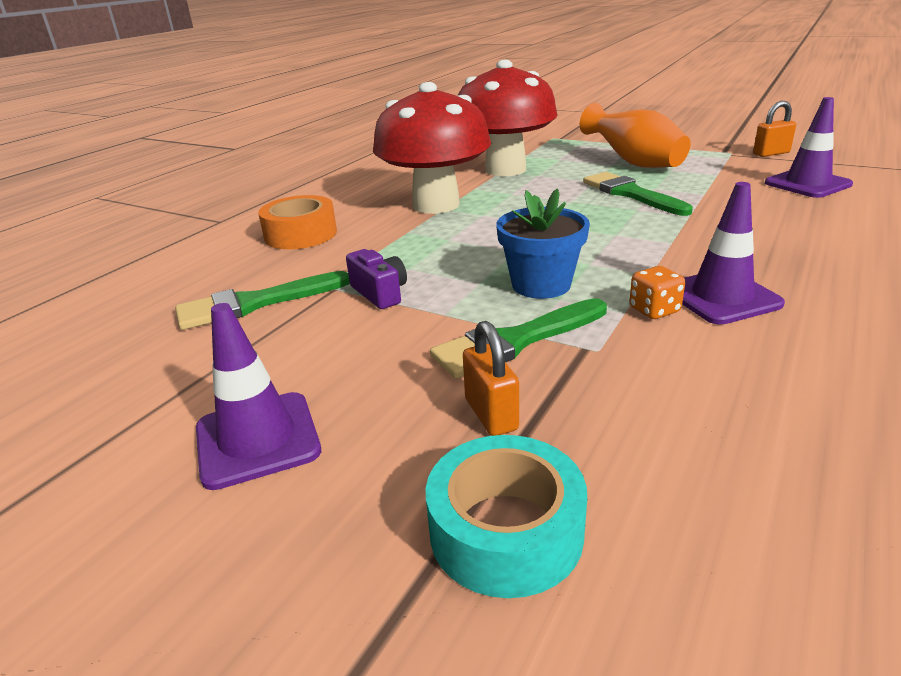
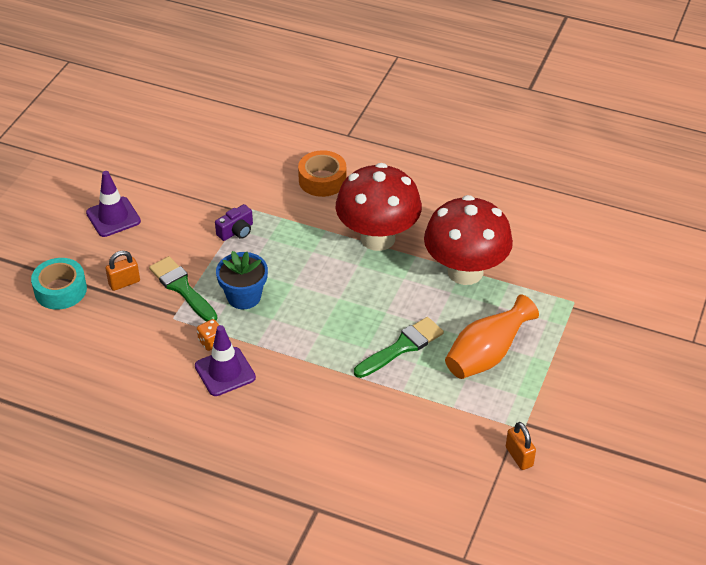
camera: 80 degrees right, 15 degrees up
(255, 303) = (226, 185): green brush -> none
(807, 184) = (426, 460): purple traffic cone -> none

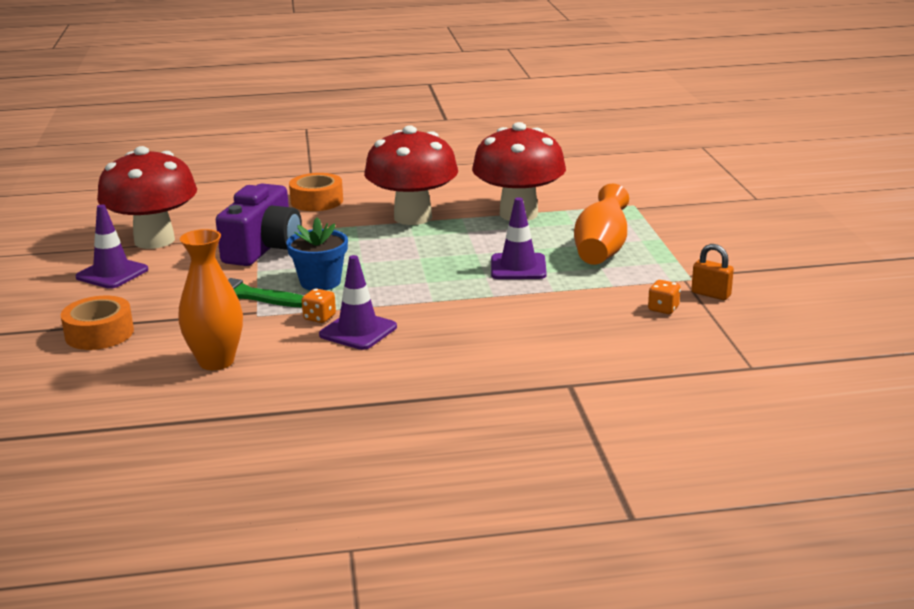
camera: 30 degrees left, 20 degrees down
(60, 290) = (99, 333): turquoise tape -> orange tape
(110, 361) = (216, 361): none -> orange vase
(124, 283) = (173, 309): orange padlock -> none
(168, 185) = (154, 240): none -> red mushroom
(236, 231) = (263, 248): purple camera -> purple camera, size x2.14
(402, 347) = (518, 267): green brush -> purple traffic cone
(464, 456) = (663, 309): none -> orange dice

